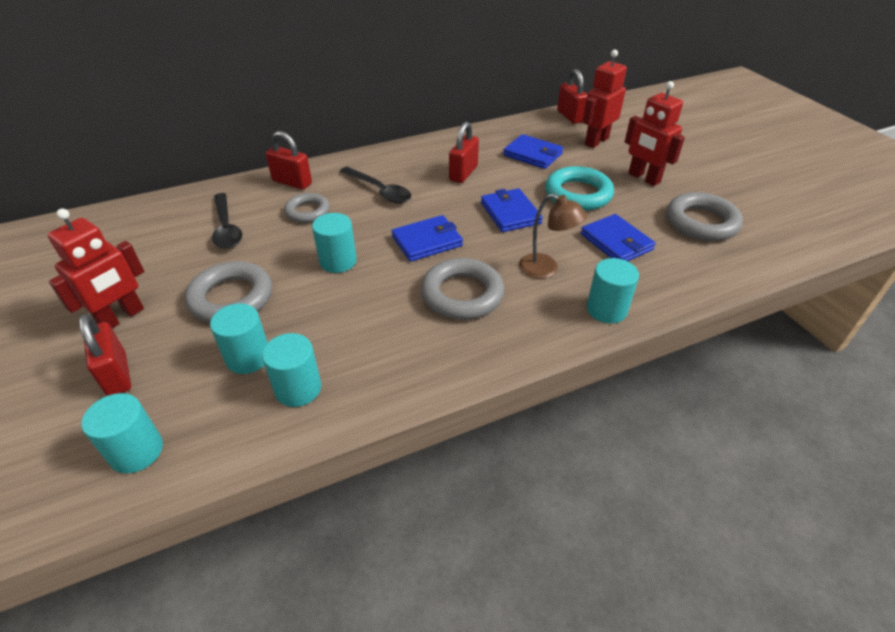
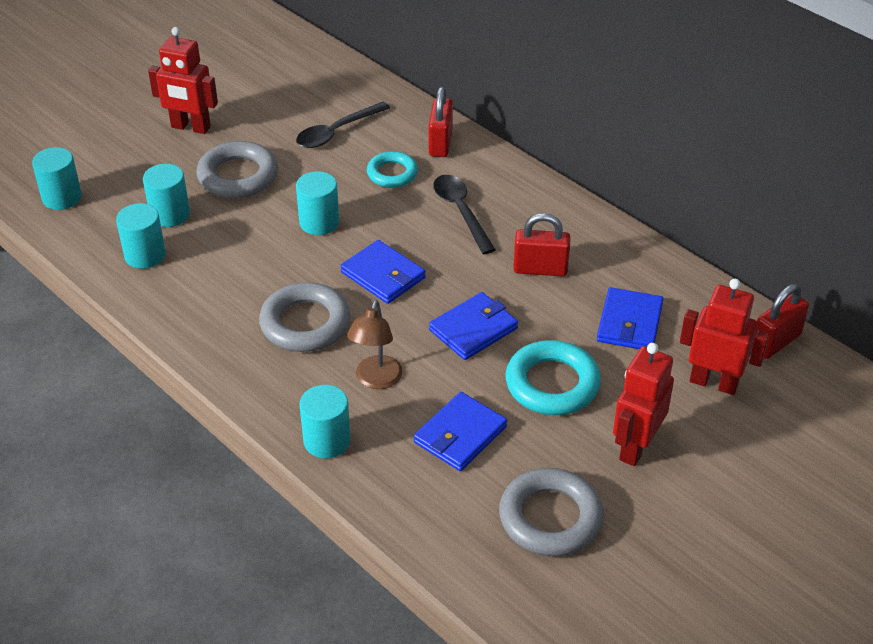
camera: 70 degrees right, 0 degrees up
(117, 374) = (129, 155): red padlock -> none
(307, 211) = (392, 173): grey ring -> turquoise ring
(379, 191) = (461, 212): black spoon -> black spoon turned 135 degrees clockwise

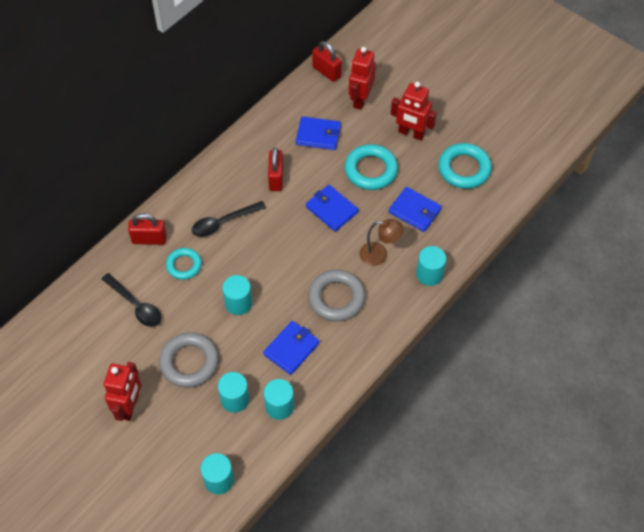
camera: 95 degrees left, 15 degrees up
(383, 275) = (288, 260): blue wallet -> blue wallet (291, 349)
(550, 518) = (464, 169): grey ring -> turquoise ring

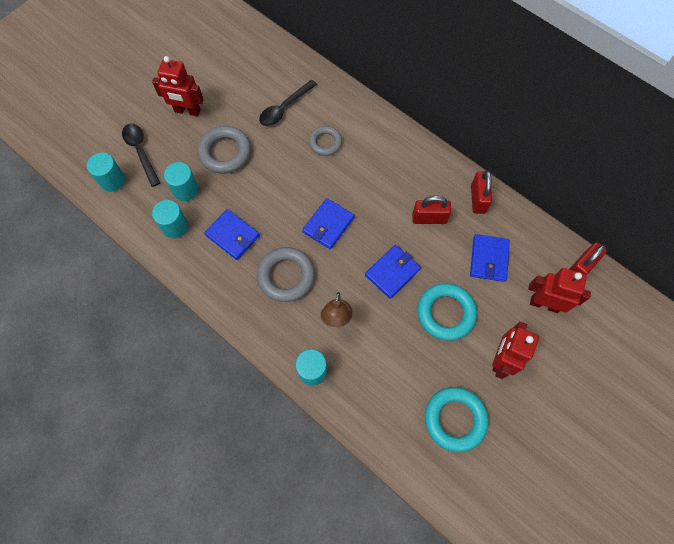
camera: 90 degrees right, 10 degrees up
(149, 239) = (353, 113): red padlock -> red padlock (477, 199)
(184, 265) = (325, 142): turquoise ring -> grey ring
(223, 222) = (373, 173): black spoon -> black spoon (141, 151)
(238, 303) = (283, 189): turquoise cylinder -> none
(415, 211) = (393, 359): blue wallet -> blue wallet (328, 225)

